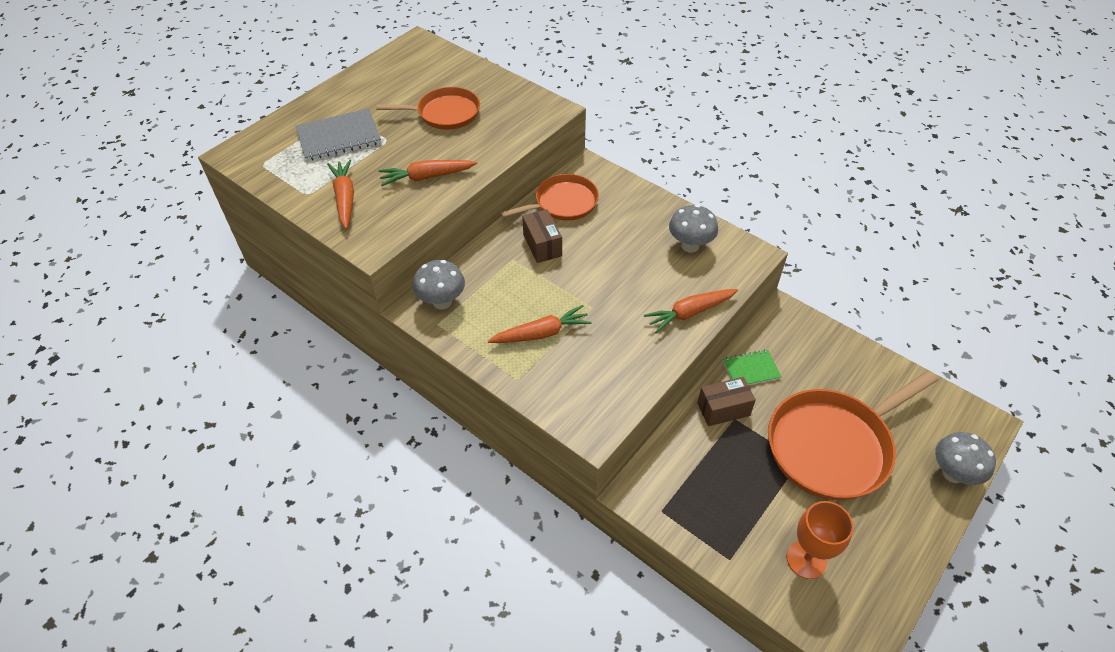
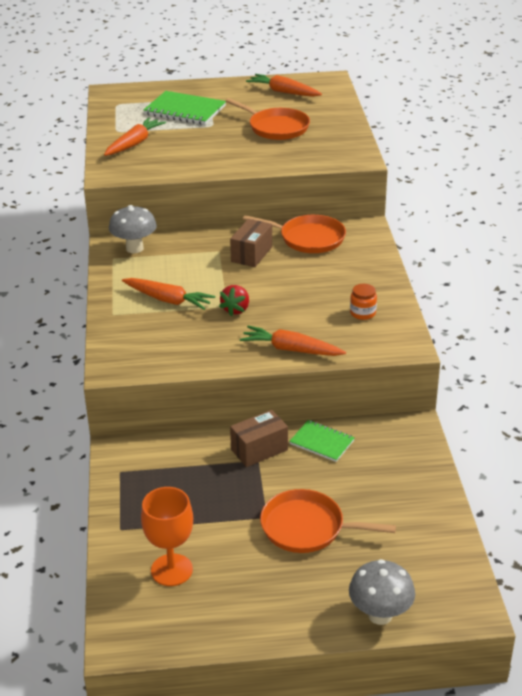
camera: 45 degrees right, 15 degrees down
(339, 137) = (185, 110): grey notebook -> green notebook
(427, 177) = (203, 156): orange carrot -> orange carrot (284, 92)
(603, 305) = (236, 309): none -> red strawberry
(690, 246) = (363, 313): grey mushroom -> orange jar
(723, 409) = (259, 450): brown box -> brown box turned 60 degrees counterclockwise
(832, 446) = (307, 527): orange pan -> orange pan, size x0.60

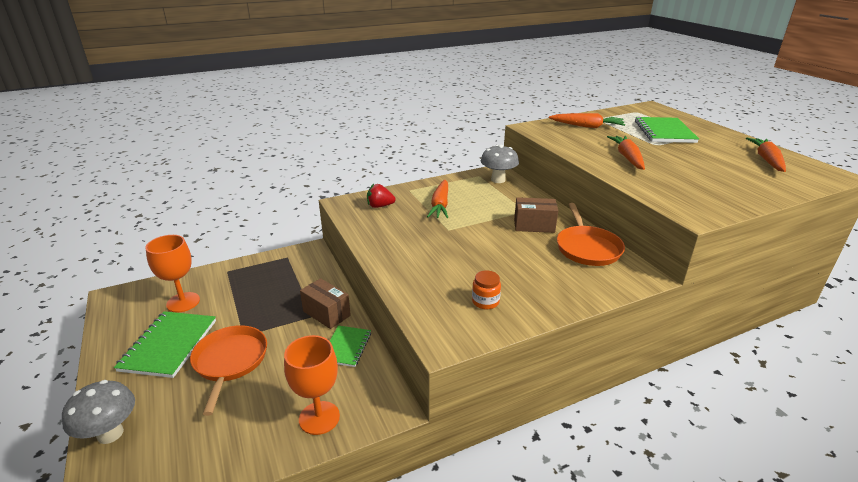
camera: 70 degrees right, 5 degrees down
(236, 309) = (446, 234): red strawberry -> red strawberry (380, 206)
(255, 578) = (169, 345): none -> green notebook
(276, 128) = (693, 168): orange pan -> none
(291, 350) = (402, 272): orange carrot -> orange carrot (627, 158)
(410, 470) = (319, 418): none -> orange goblet

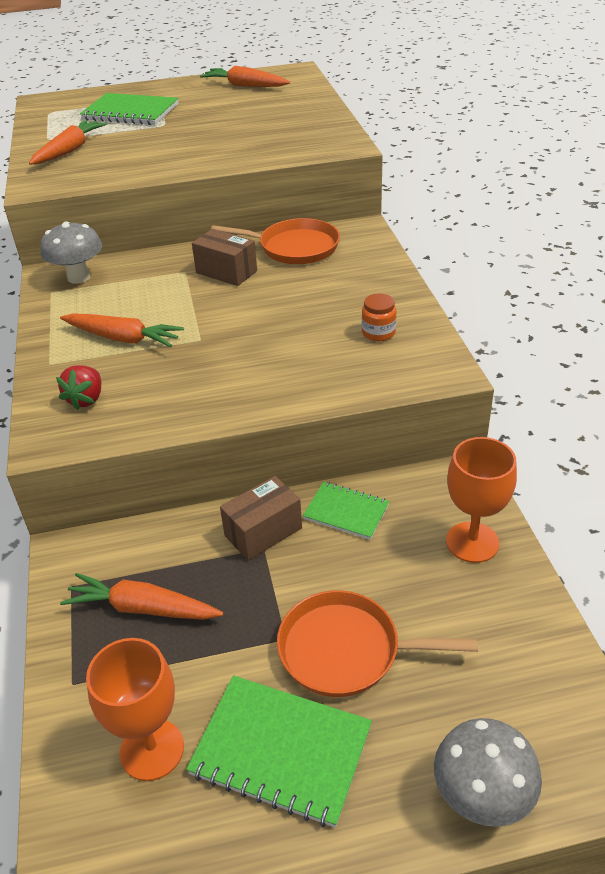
camera: 75 degrees left, 10 degrees up
(534, 225) = (226, 272): brown box -> brown box turned 75 degrees counterclockwise
(627, 158) = (189, 147): orange carrot -> orange carrot (142, 608)

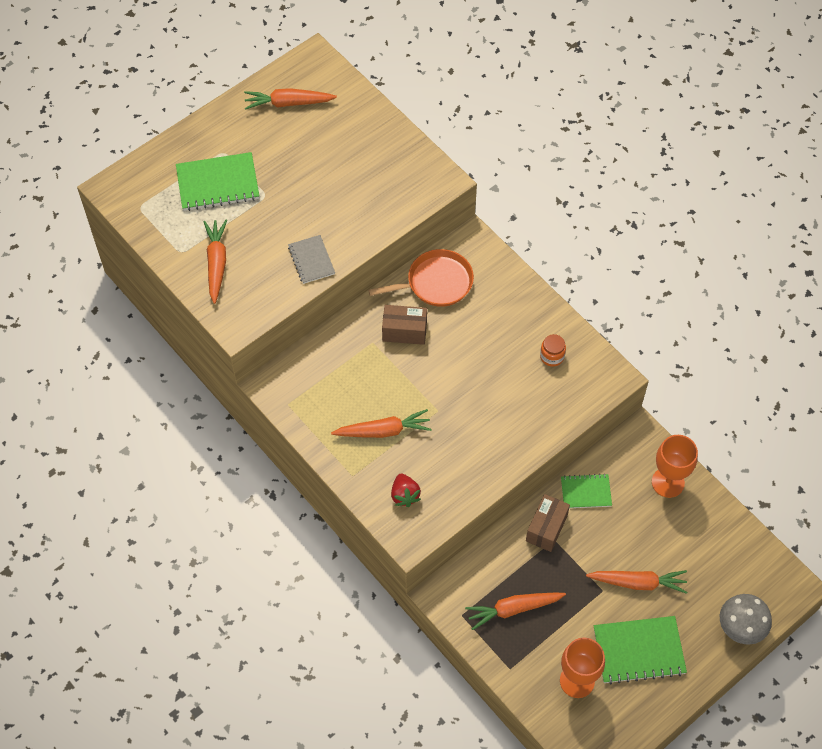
camera: 30 degrees left, 20 degrees up
(78, 277) = (296, 380): grey mushroom -> none
(158, 165) = (311, 260): none -> grey notebook
(345, 650) = (638, 582): orange pan -> orange carrot

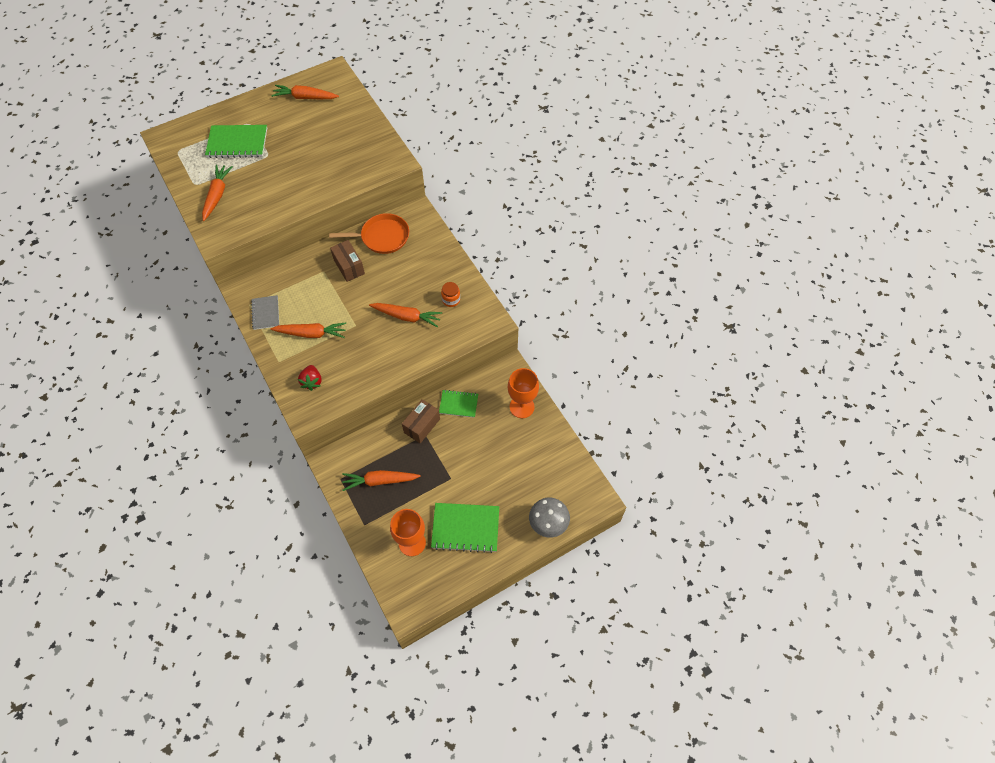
camera: 10 degrees right, 0 degrees up
(311, 260) = (285, 203): grey notebook -> grey notebook (265, 313)
(404, 331) = (349, 267): brown box -> brown box turned 45 degrees clockwise
(638, 582) = (479, 477): orange carrot -> orange carrot (406, 316)

